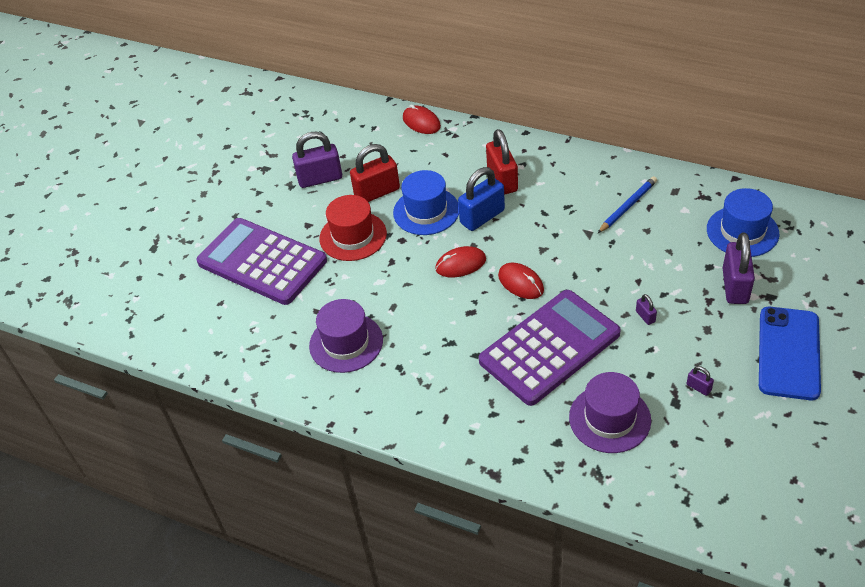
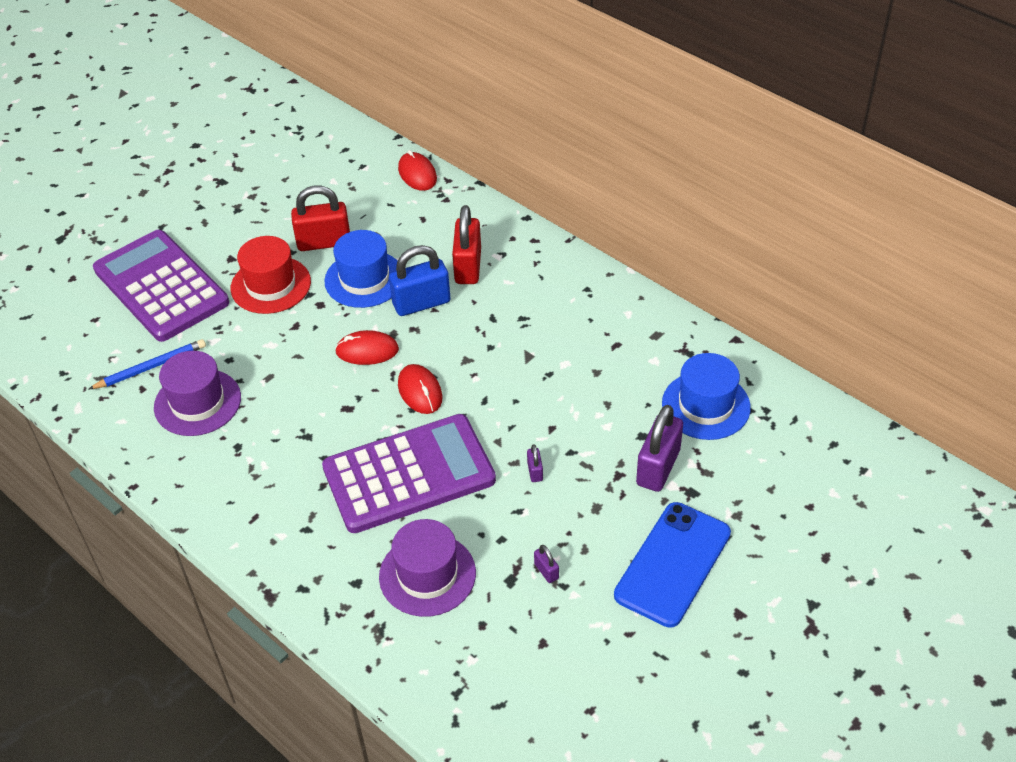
camera: 15 degrees right, 0 degrees up
(320, 179) = (272, 209): purple padlock -> none
(627, 206) = (591, 337): blue pencil -> blue pencil (151, 367)

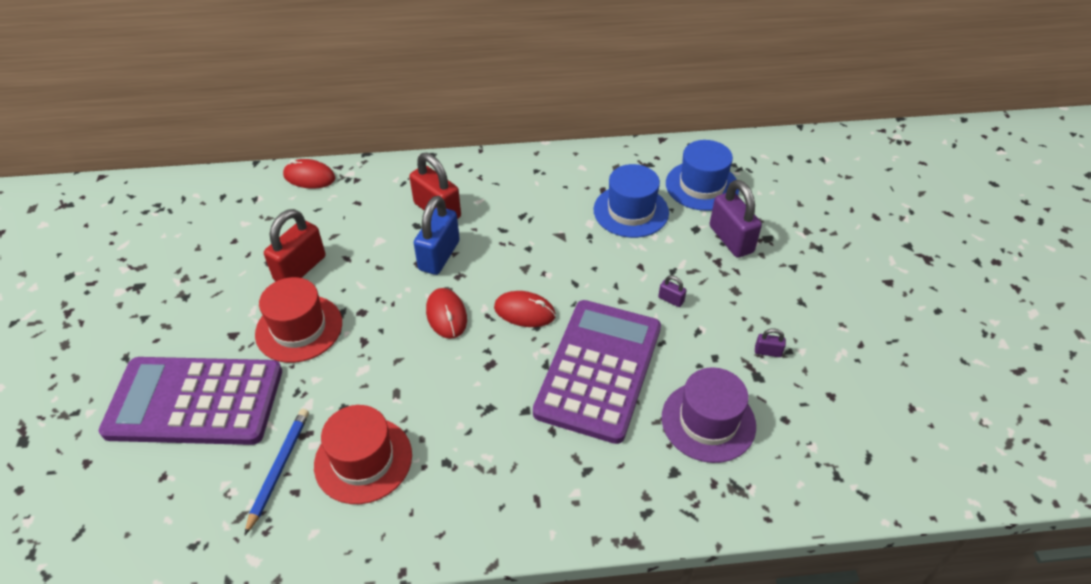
camera: 50 degrees left, 0 degrees up
(197, 402) = (363, 460): purple hat -> red hat
(364, 279) = (372, 270): blue hat -> blue hat (631, 211)
(367, 351) = (446, 315): red mouse -> red mouse turned 60 degrees counterclockwise
(673, 564) = (820, 285): blue phone -> none

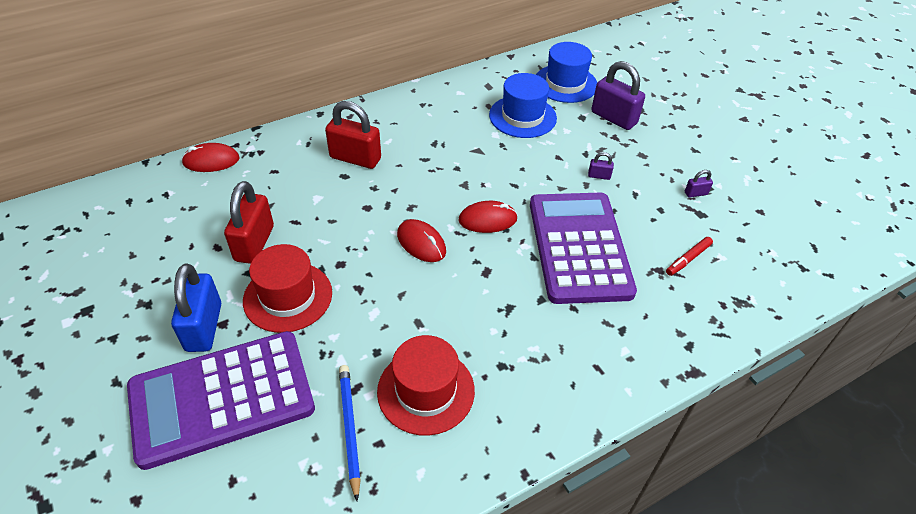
camera: 25 degrees left, 0 degrees up
(439, 256) = (382, 195): blue padlock -> blue padlock (204, 327)
(708, 421) = (688, 259): purple hat -> red marker

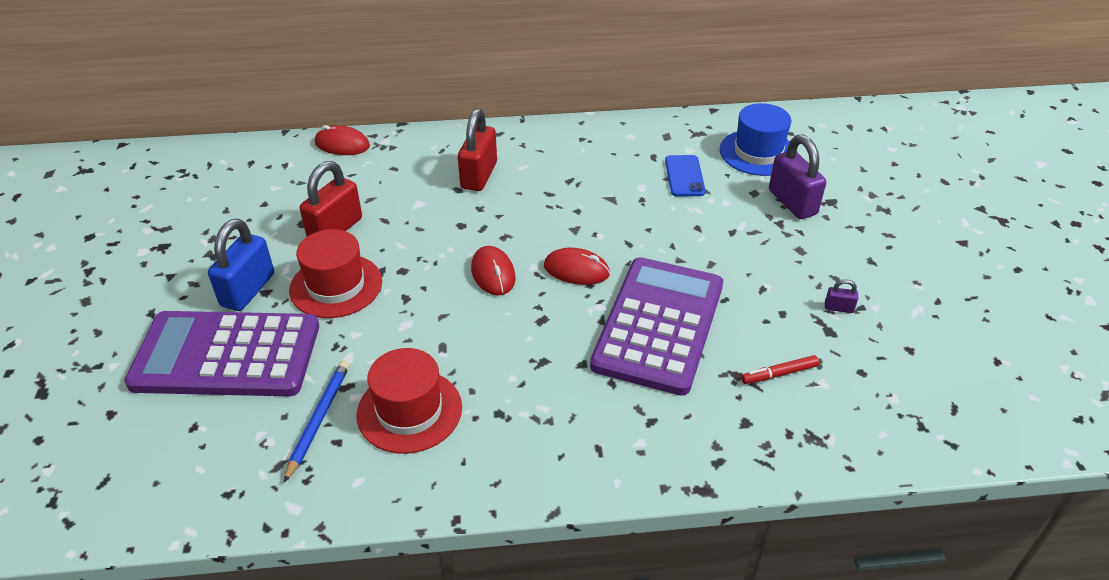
camera: 25 degrees right, 5 degrees down
(355, 158) = (479, 175): red padlock -> red padlock turned 60 degrees clockwise
(522, 116) = (684, 176): blue hat -> blue phone
(599, 176) = (732, 259): purple padlock -> none

